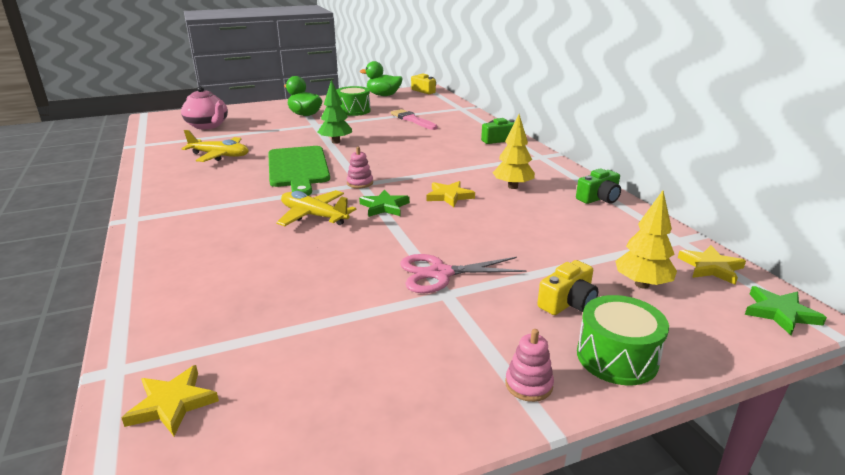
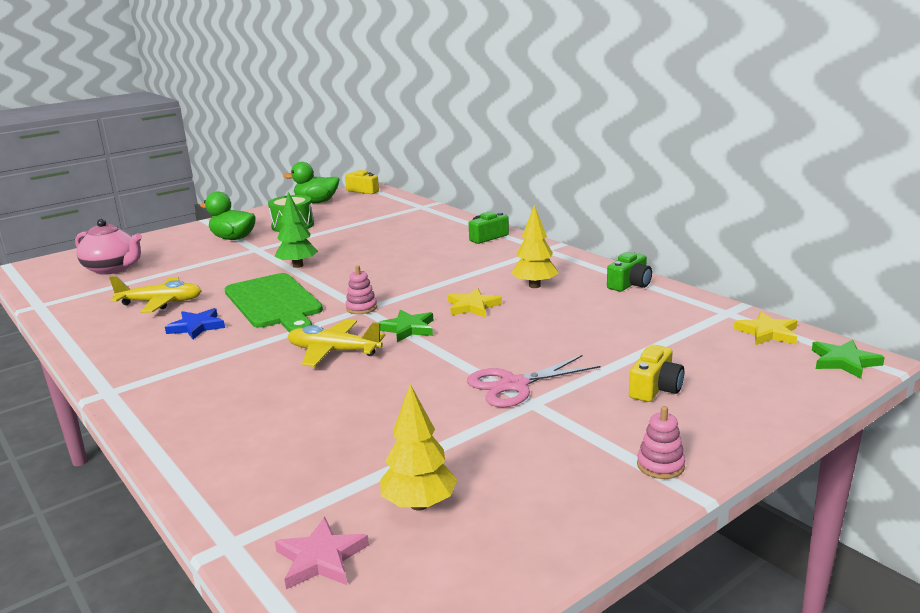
camera: 15 degrees left, 5 degrees down
(172, 404) = (321, 558): yellow star -> pink star
(230, 178) = (197, 327): none -> blue star
(412, 120) = (373, 227): pink brush -> none
(617, 357) = (725, 426): green drum -> none
(641, 284) = (714, 359): yellow tree -> yellow tree (419, 504)

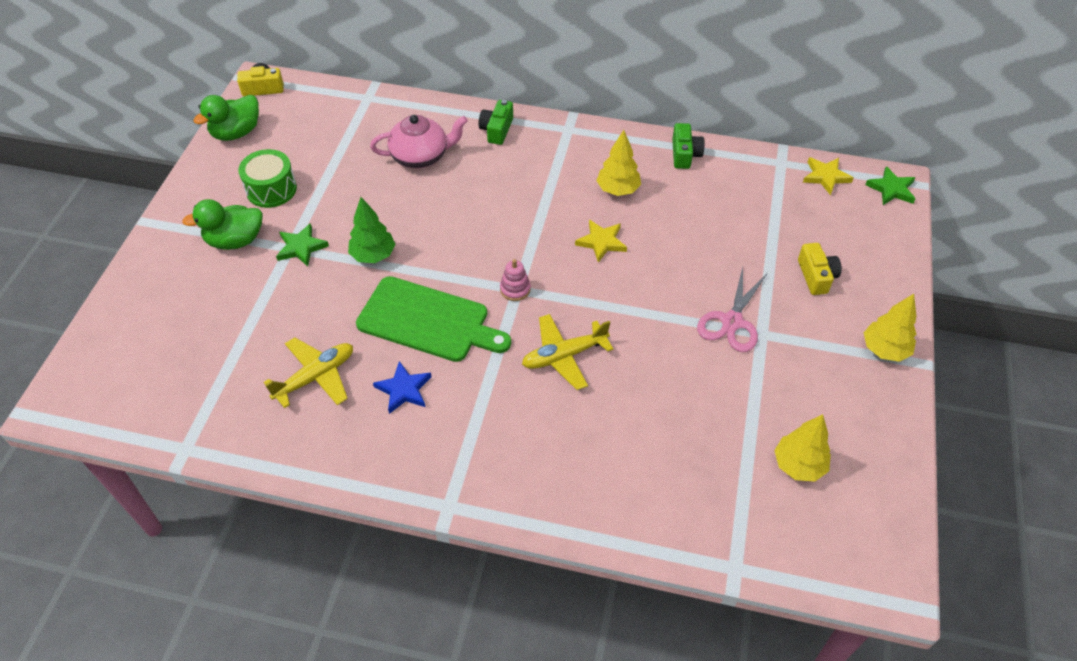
camera: 40 degrees left, 30 degrees up
(113, 269) = (174, 354): pink teapot -> pink teapot (421, 156)
(321, 558) = (797, 541): pink star -> none
(408, 329) = (586, 297): green star -> green star (301, 247)
(660, 465) = (884, 350): pink stacking toy -> yellow tree

